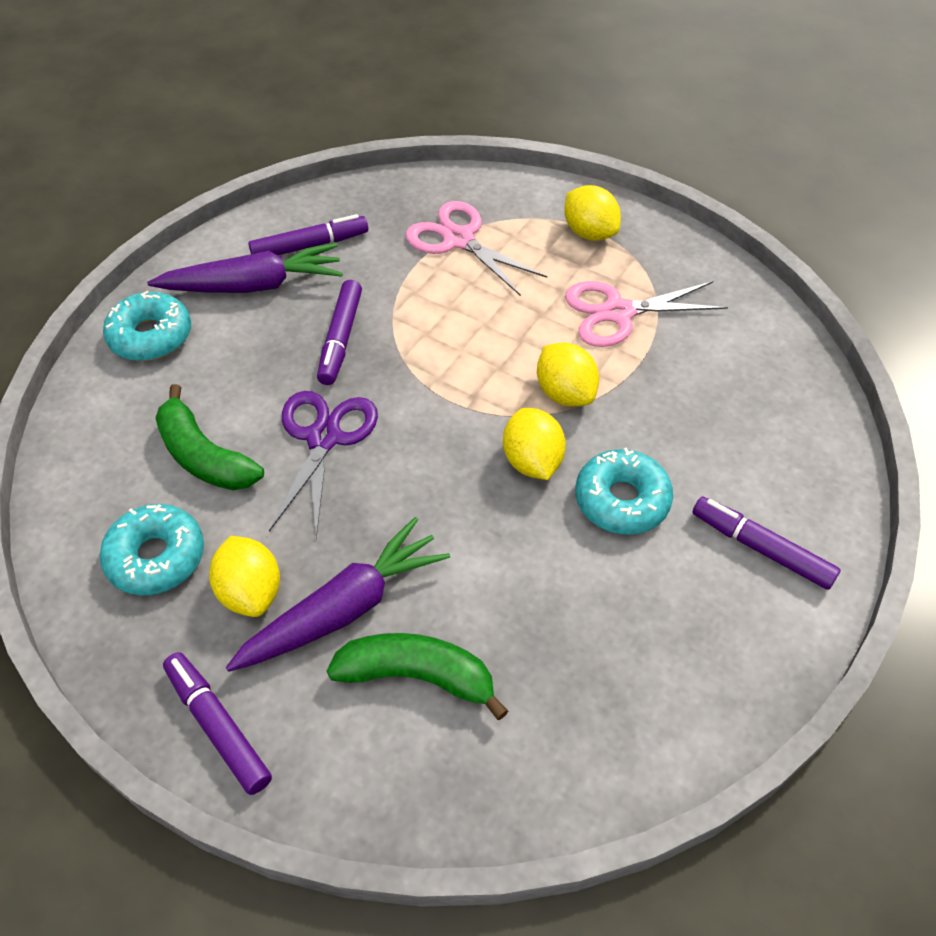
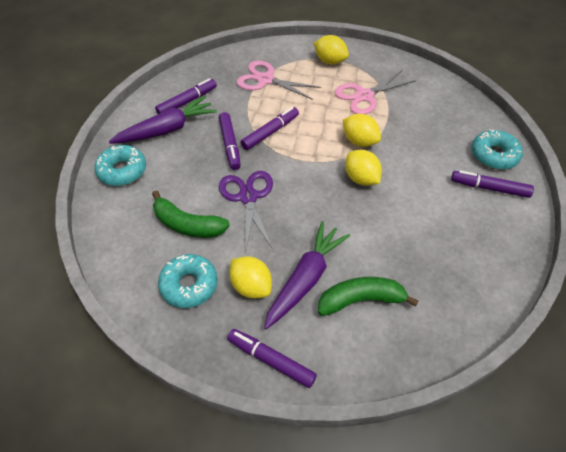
camera: 20 degrees left, 0 degrees up
(418, 335) = (270, 132): none -> purple marker
(621, 500) = (414, 184): turquoise donut -> turquoise donut (494, 155)

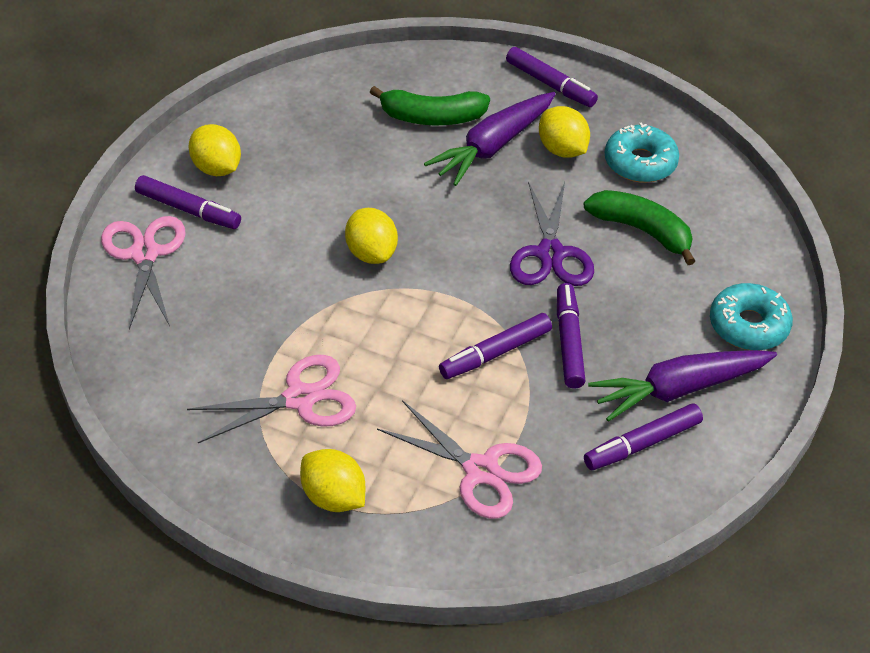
camera: 170 degrees left, 5 degrees down
(359, 141) = (348, 312): yellow lemon -> yellow lemon (216, 168)
(494, 155) = (145, 254): turquoise donut -> pink scissors

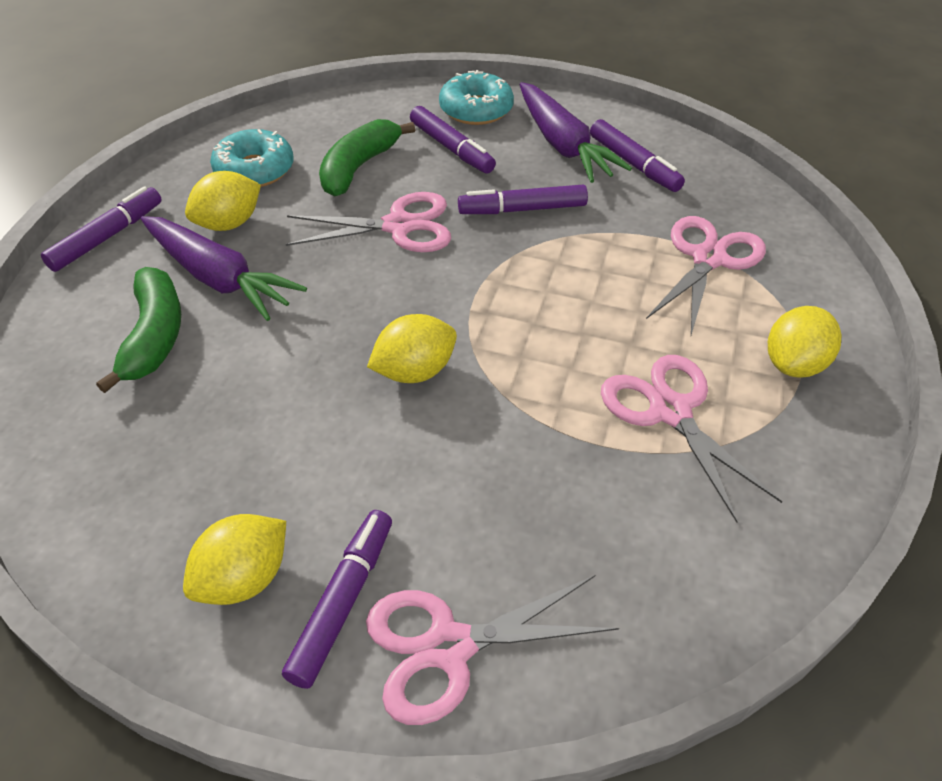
camera: 95 degrees left, 0 degrees up
(496, 353) = (551, 257): purple marker -> purple marker (451, 148)
(550, 253) = (399, 226): purple scissors -> pink scissors

